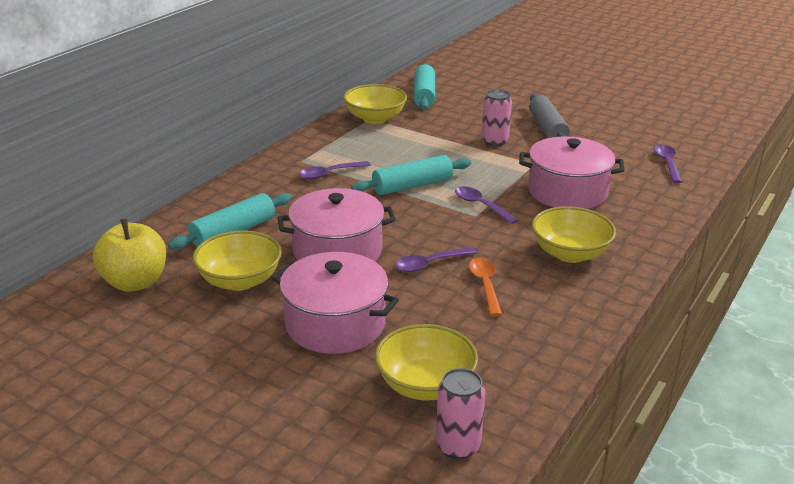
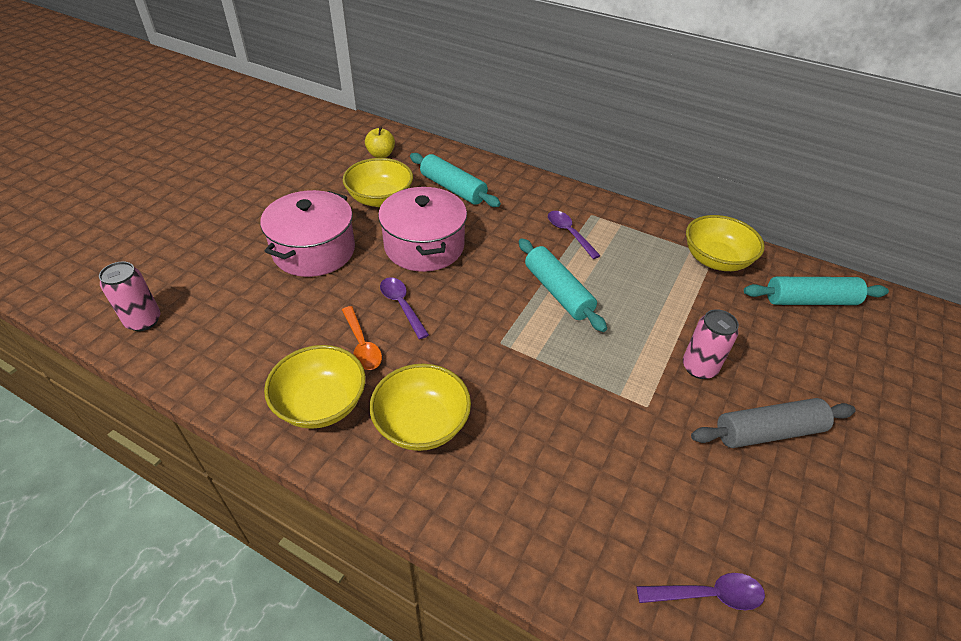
camera: 85 degrees right, 15 degrees up
(135, 282) = (381, 154): yellow apple -> yellow apple, size x0.59
(425, 385) = (222, 302): yellow bowl -> yellow bowl (321, 404)
(480, 205) = (523, 347): purple spoon -> none
(485, 285) = (362, 345): orange spoon -> orange spoon turned 75 degrees clockwise
(567, 192) = (575, 437): pink pot -> none

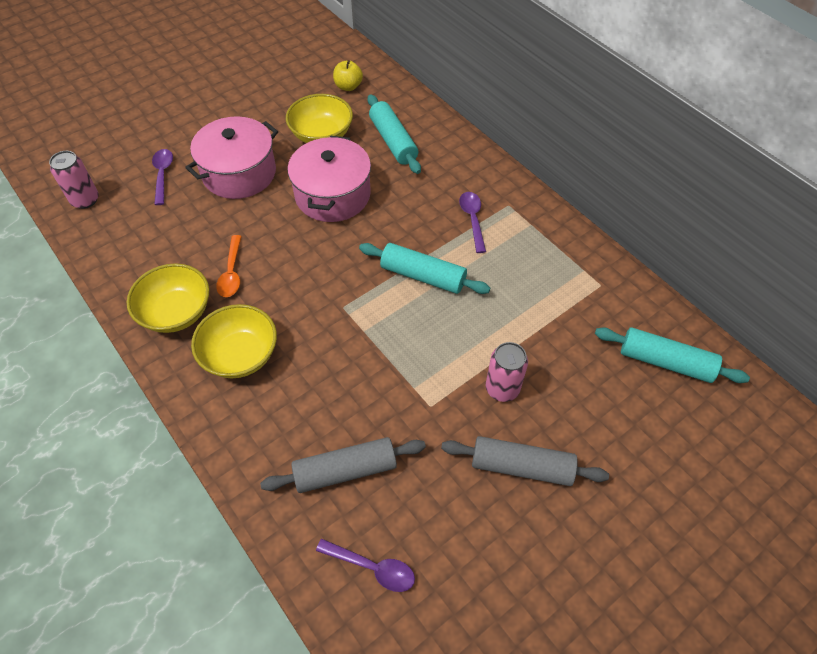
camera: 25 degrees right, 10 degrees up
(401, 305) = (282, 247): purple spoon -> purple spoon (163, 175)
(558, 292) = (423, 276): turquoise rolling pin -> turquoise rolling pin turned 60 degrees counterclockwise
(610, 502) = (345, 471): none -> grey rolling pin
(715, 260) = (600, 290): yellow bowl -> none

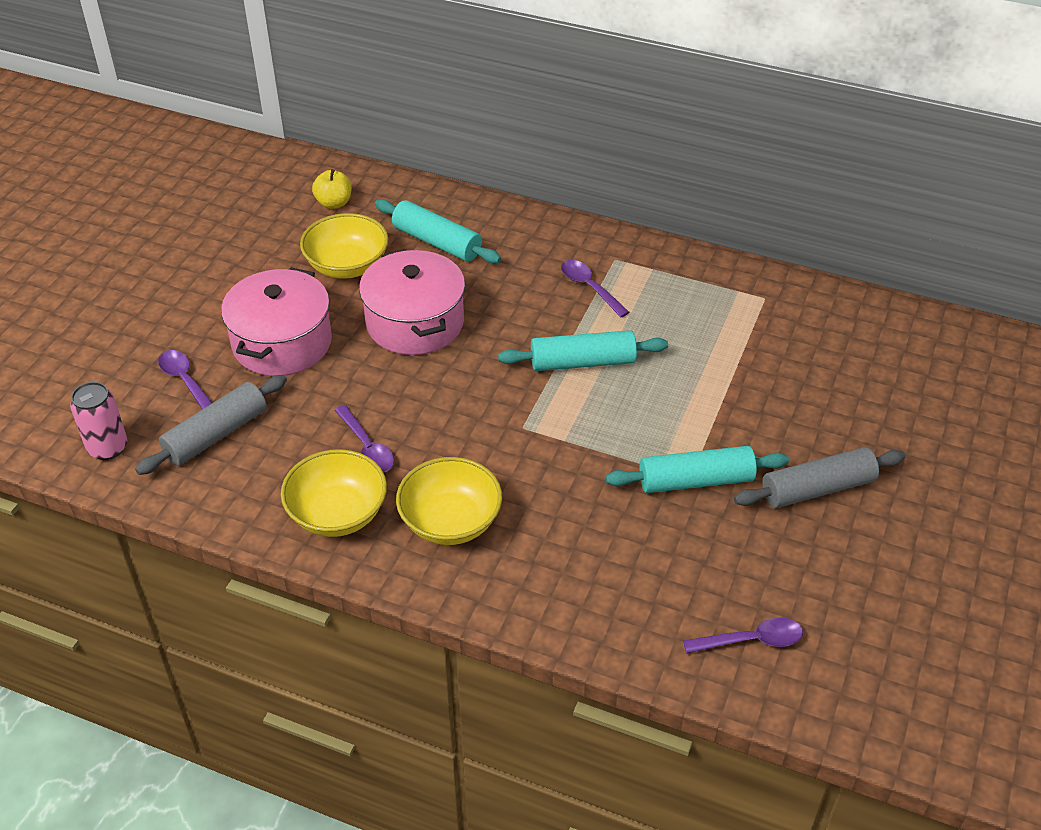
camera: 30 degrees left, 10 degrees down
(232, 273) = (367, 447): orange spoon -> purple spoon
(345, 471) = (655, 573): grey rolling pin -> grey rolling pin (216, 435)
(502, 389) = (746, 430): pink can -> none
(665, 362) = (874, 341): turquoise rolling pin -> turquoise rolling pin (695, 481)

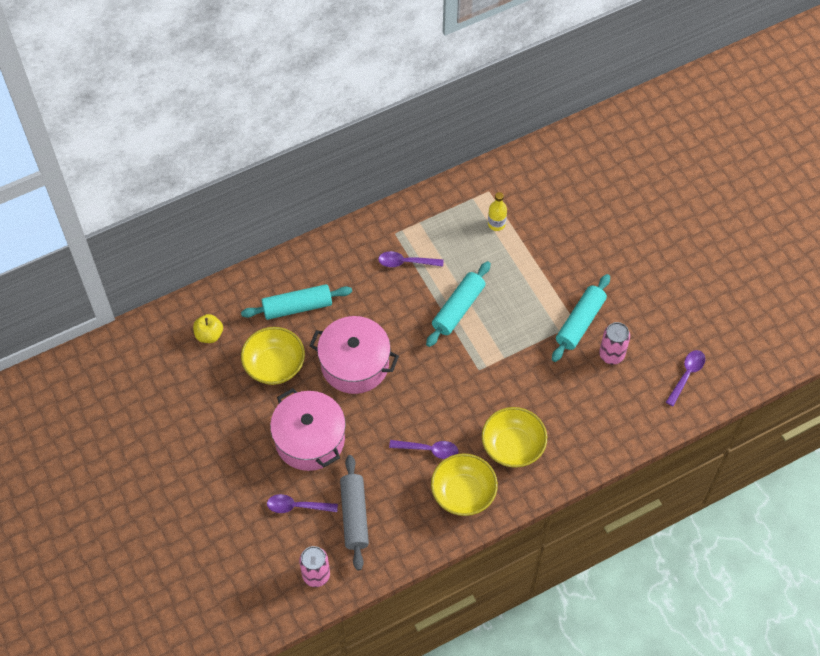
camera: 50 degrees left, 15 degrees up
(688, 540) = (611, 354): none -> pink can
(731, 328) = (496, 224): none -> yellow bottle
(817, 488) = (628, 277): grey rolling pin -> none

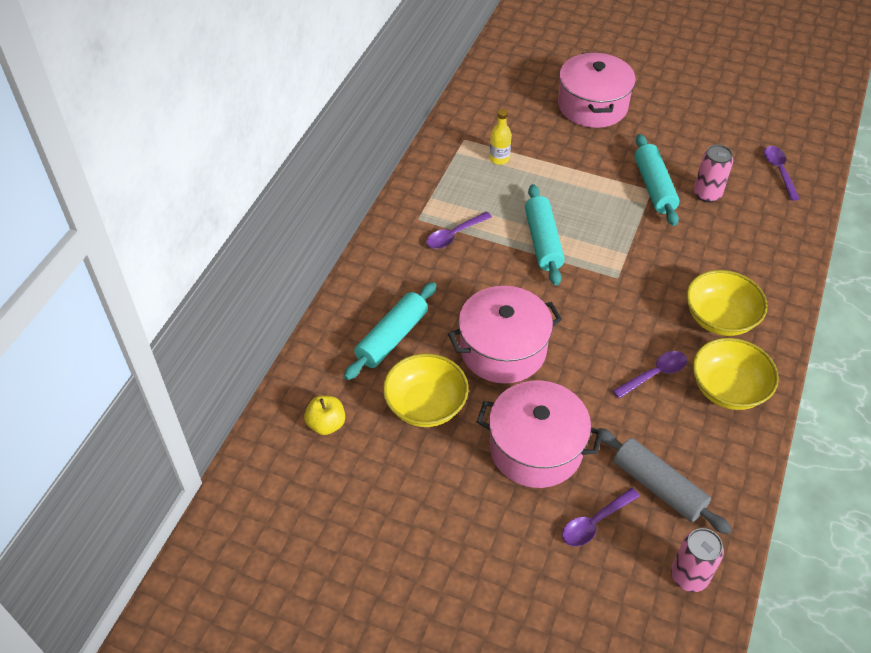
camera: 40 degrees left, 10 degrees down
(611, 226) = (592, 106): none -> pink pot

